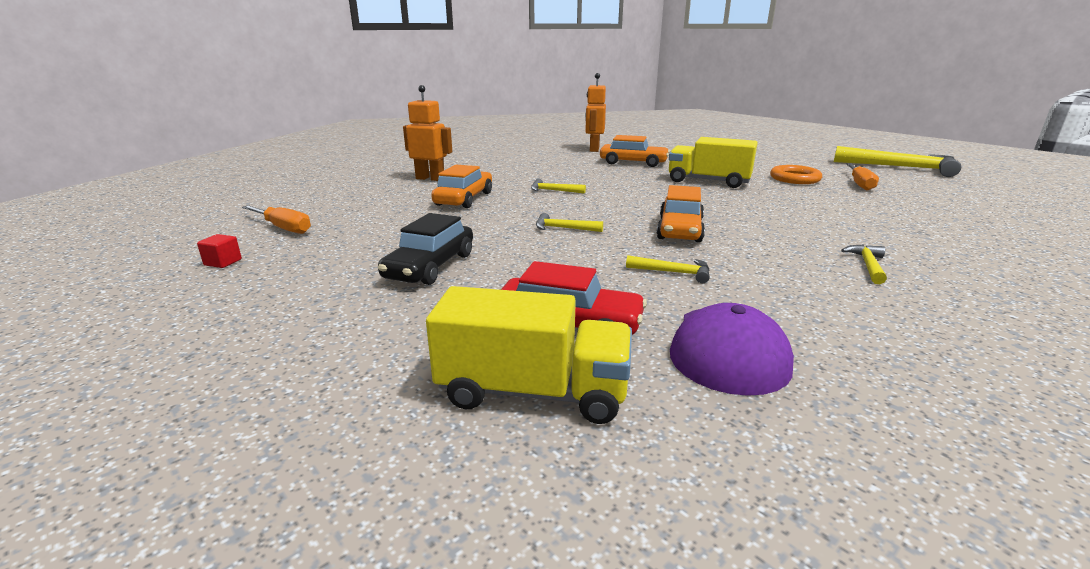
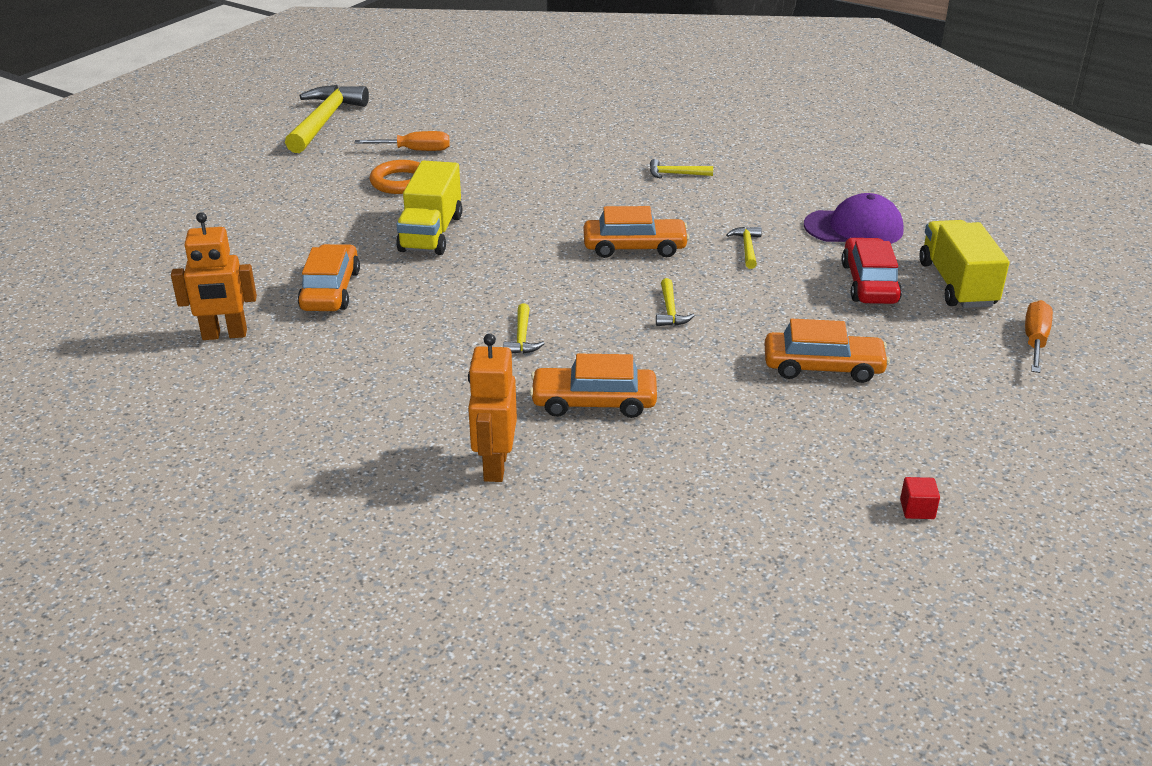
camera: 105 degrees left, 10 degrees up
(283, 228) = (796, 517): orange screwdriver -> orange screwdriver (1035, 341)
(430, 266) = (823, 367): black car -> orange car

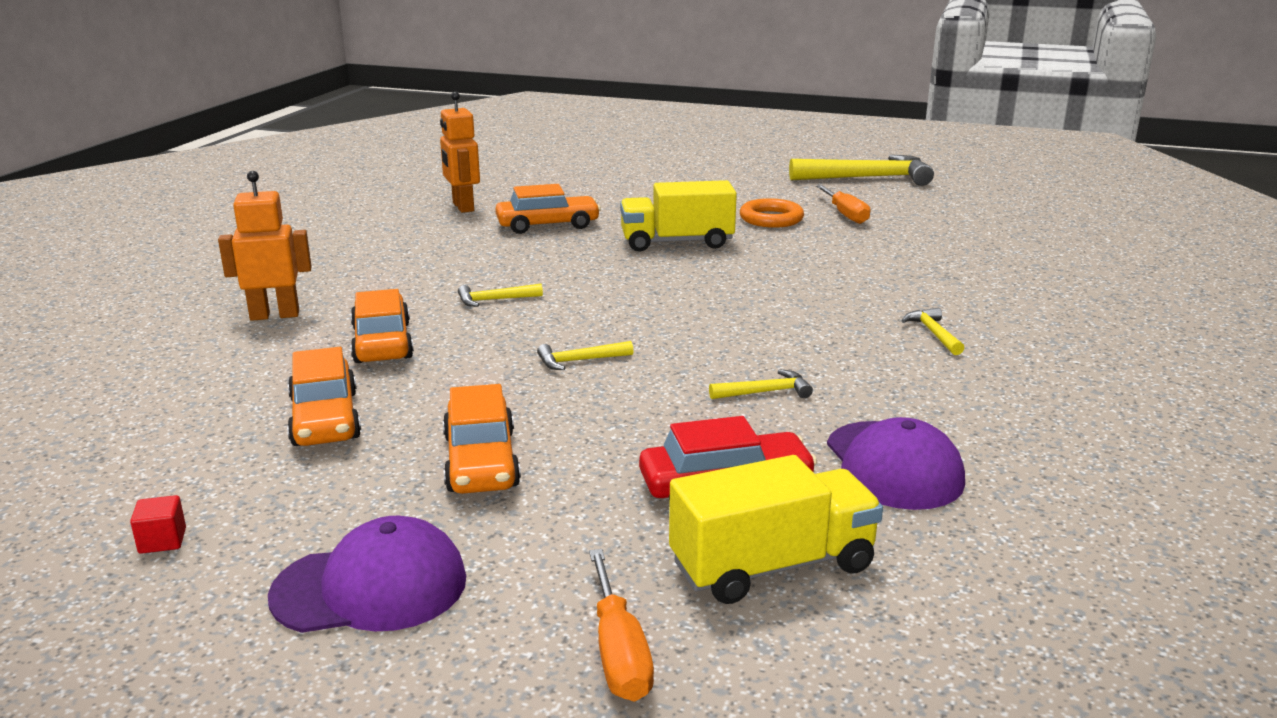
camera: 75 degrees right, 10 degrees down
(634, 247) = (716, 329): orange car -> orange car (325, 418)
(976, 418) = (370, 587): none -> purple cap
(1035, 341) = (618, 652): orange screwdriver -> orange screwdriver turned 75 degrees clockwise

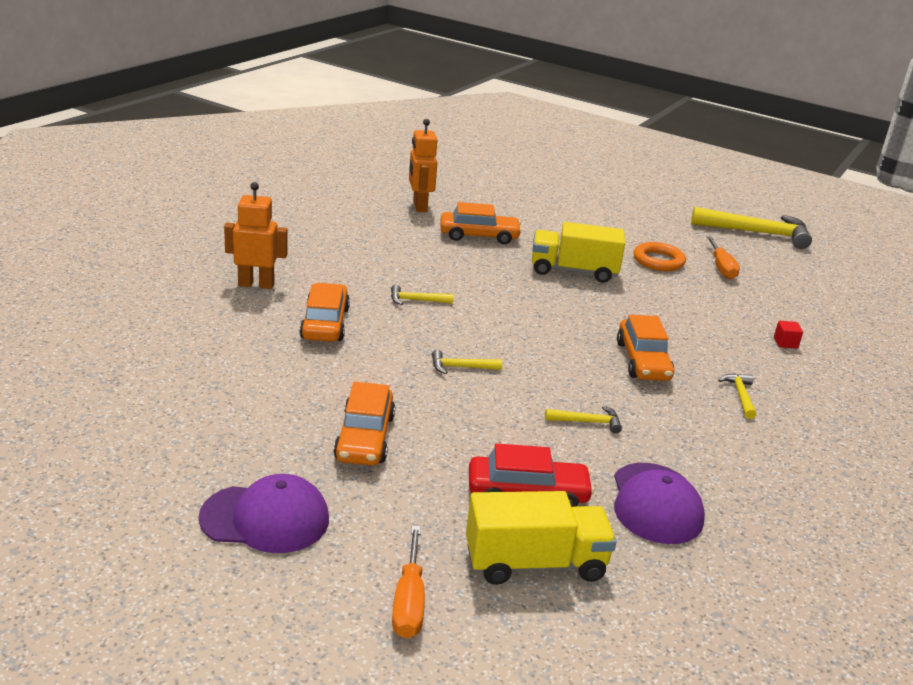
camera: 10 degrees right, 5 degrees up
(162, 541) = (144, 455): red cube -> red cube (785, 343)
(325, 418) = (269, 380): orange car -> orange car (643, 361)

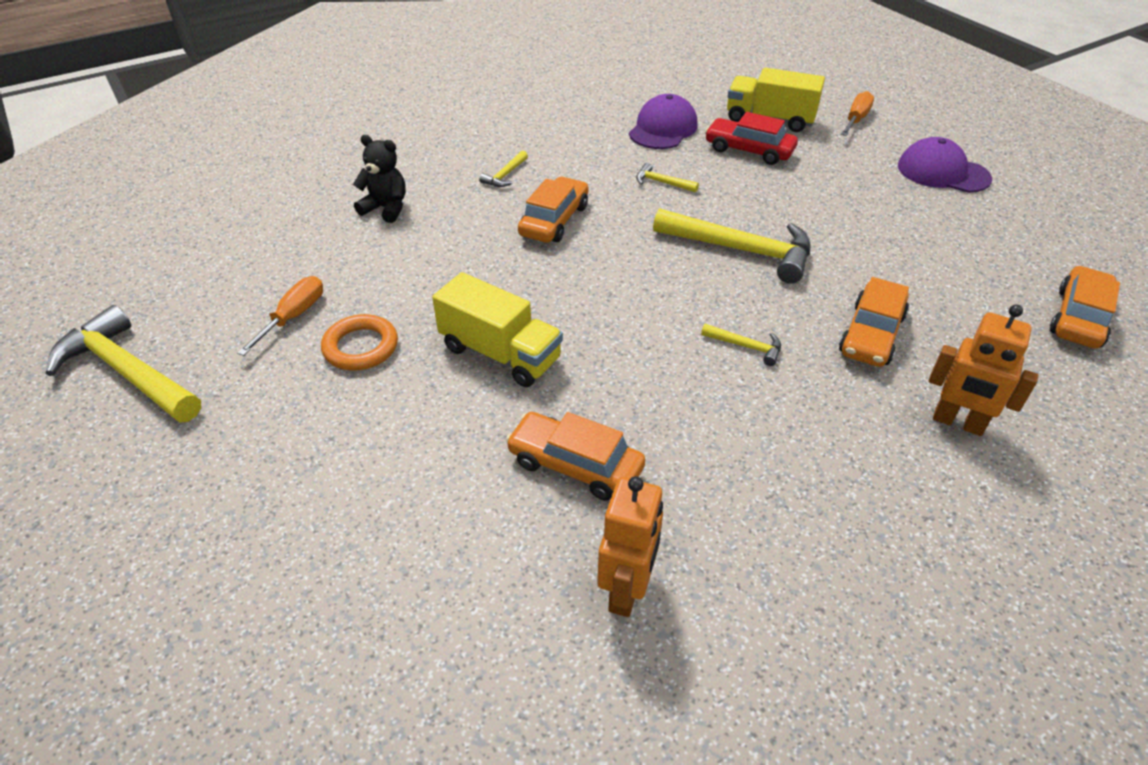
camera: 150 degrees left, 15 degrees up
(364, 437) = (858, 208): orange car -> orange car (1079, 318)
(461, 367) = (741, 250): yellow hammer -> yellow hammer, size x2.24
(785, 343) = (386, 208): red cube -> black teddy bear

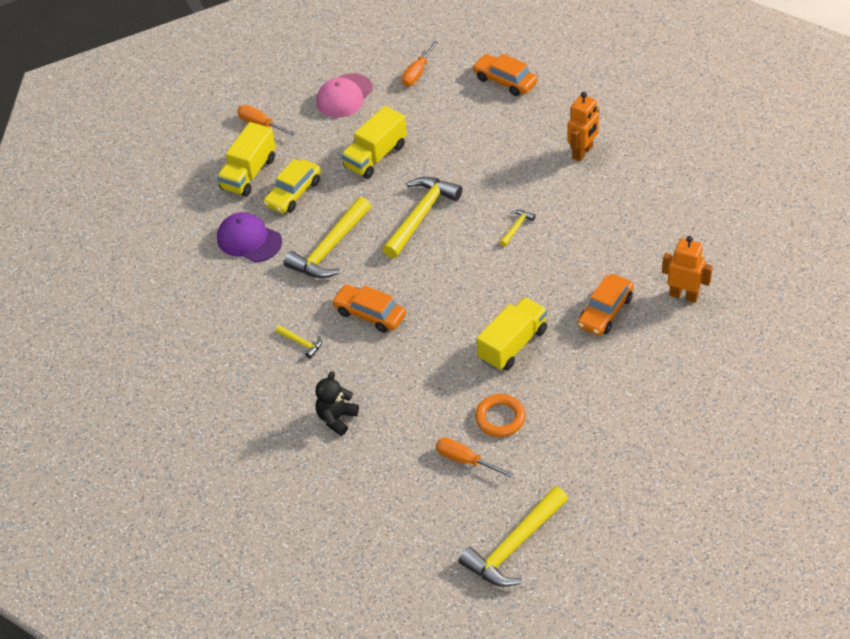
camera: 80 degrees left, 5 degrees up
(662, 183) = (330, 248): yellow hammer -> yellow hammer, size x2.24
(749, 150) = (293, 193): red car -> yellow car
(841, 205) = (375, 156): none -> yellow truck
(871, 334) = (511, 170): orange car -> none
(942, 172) = (344, 96): purple cap -> pink cap
(1032, 228) = (417, 73): none -> orange screwdriver

